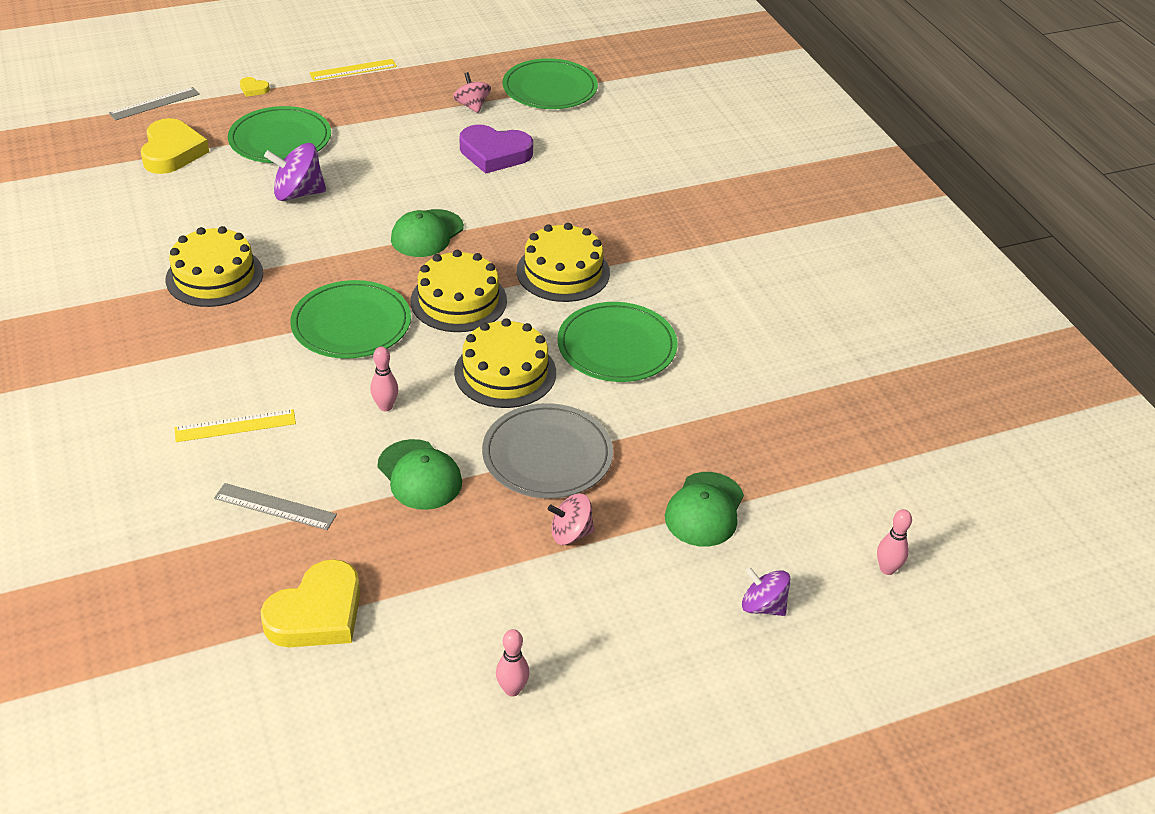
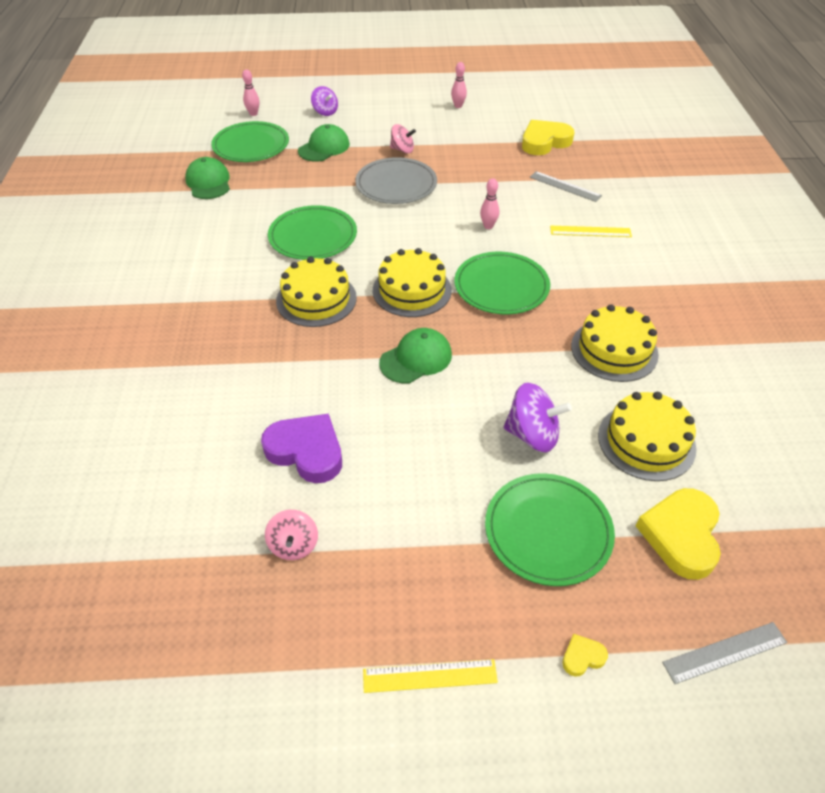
camera: 160 degrees left, 5 degrees up
(253, 89) = (582, 657): yellow heart -> yellow heart turned 60 degrees counterclockwise
(419, 475) = (476, 187): green cap -> green cap (208, 182)
(505, 372) = (400, 233): yellow cake -> yellow cake (646, 441)
(550, 88) = (177, 560): green plate -> green plate (251, 145)

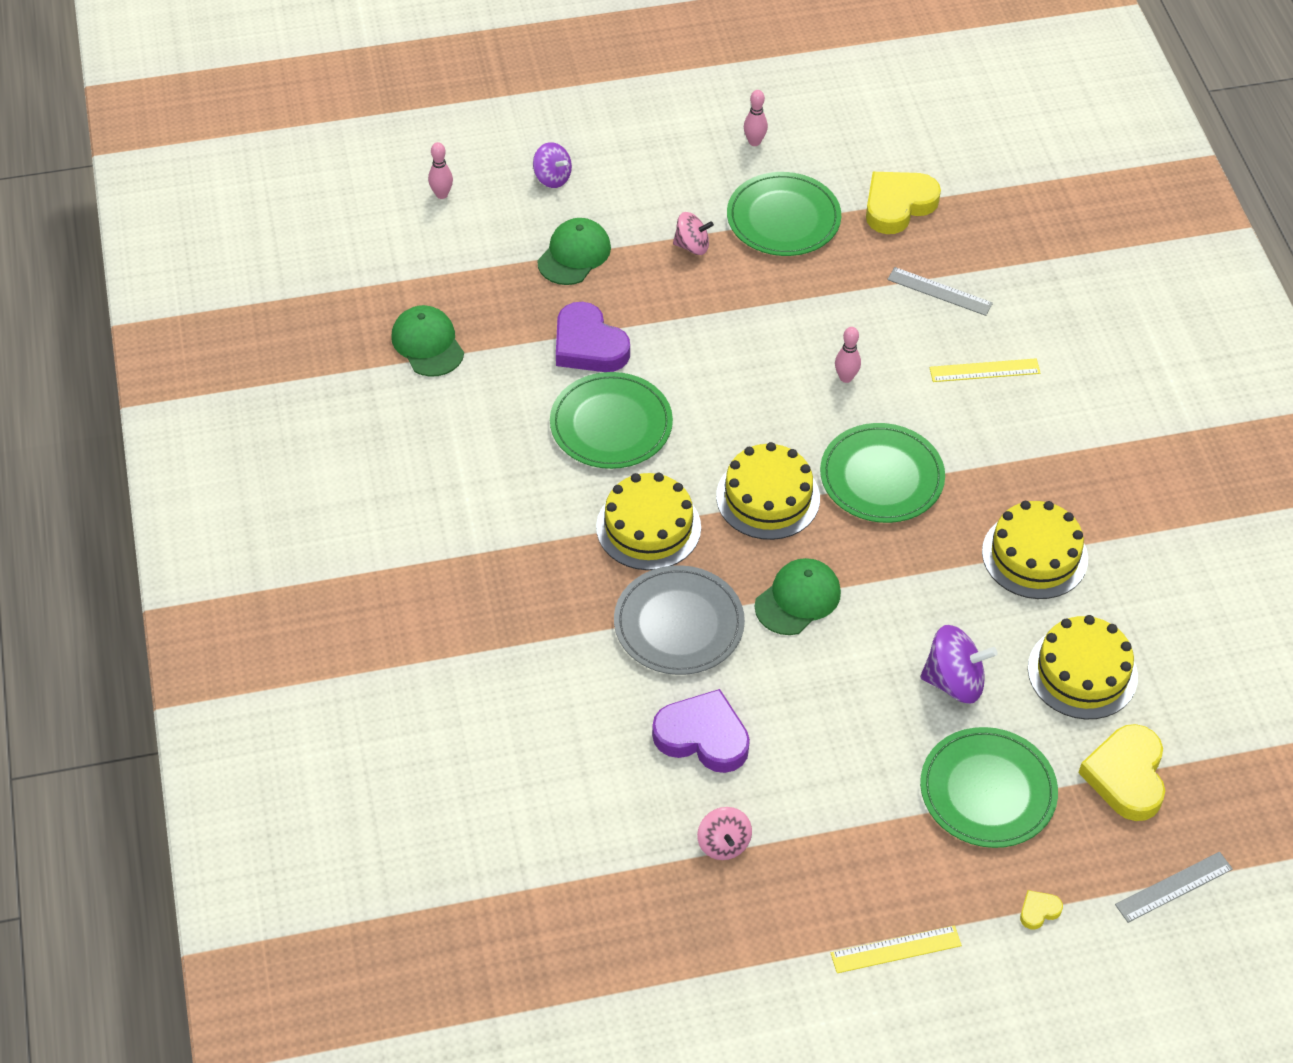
camera: 10 degrees left, 5 degrees up
(251, 145) = (463, 263): green plate -> green plate (783, 218)
(314, 192) = (588, 345): none -> purple heart
(396, 184) = (700, 315): grey plate -> grey plate (679, 624)

